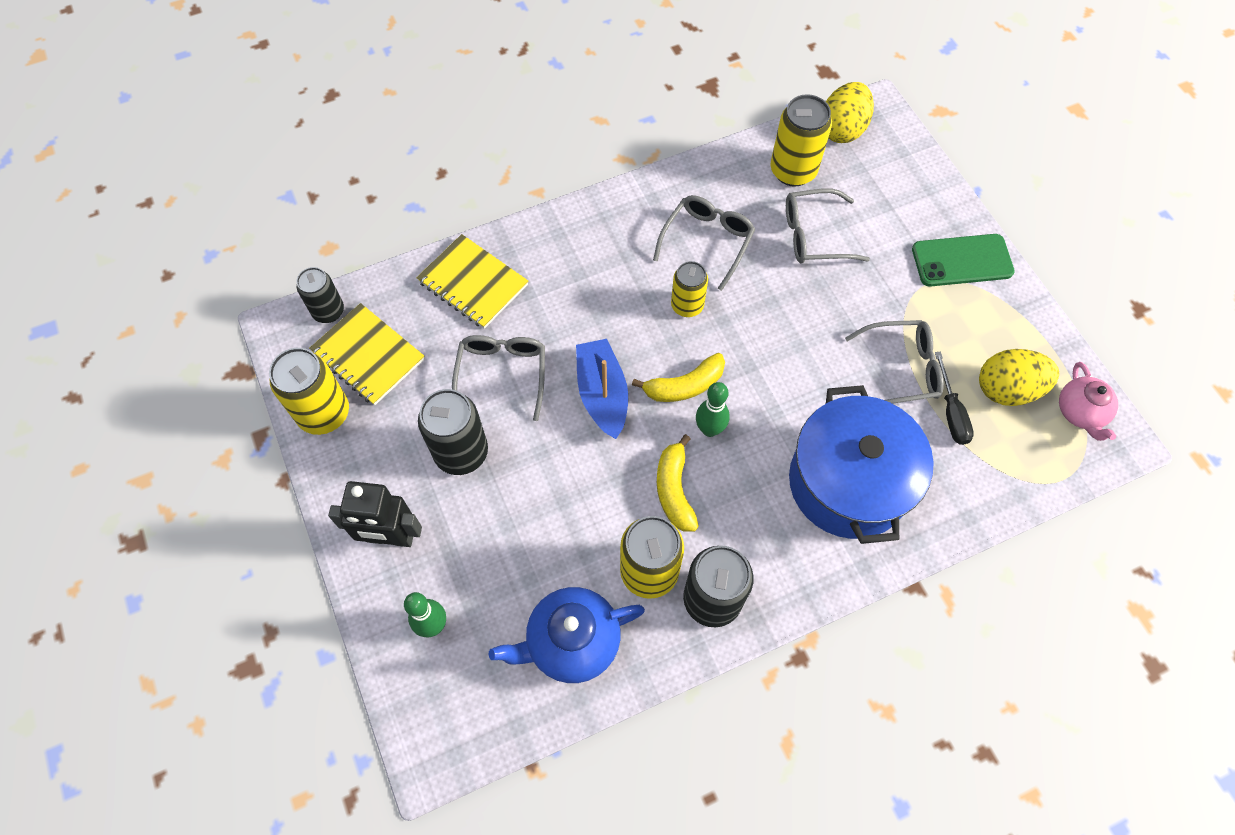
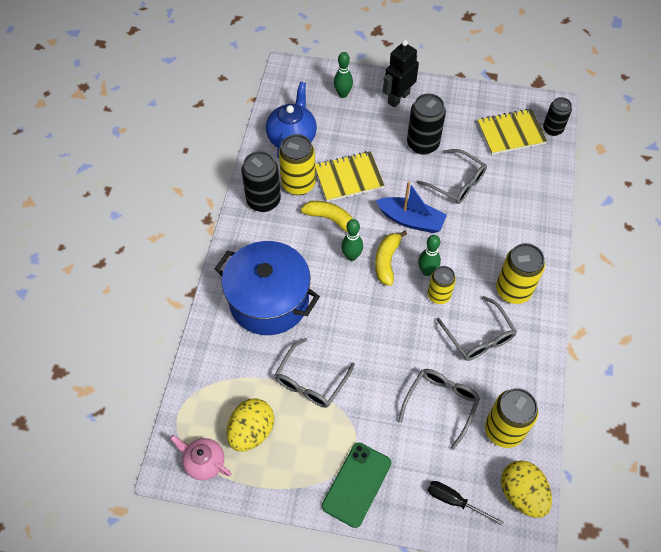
camera: 125 degrees right, 5 degrees down
(324, 413) = (487, 102): yellow can -> yellow can (513, 290)
(473, 283) = (528, 200): yellow notebook -> yellow notebook (349, 178)
(664, 335) = (427, 271): none -> green bowling pin
(951, 412) = (264, 386): black screwdriver -> black screwdriver (454, 501)

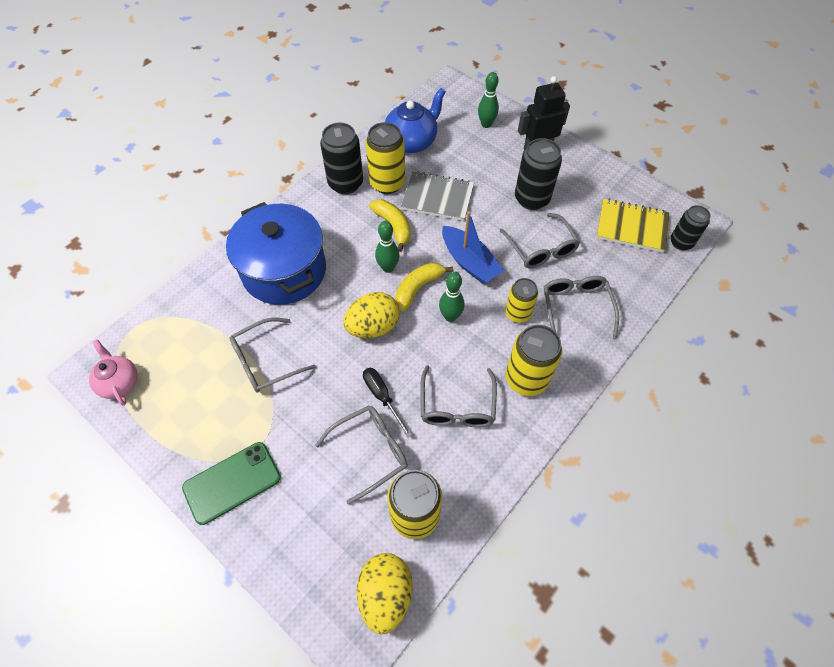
camera: 30 degrees right, 0 degrees up
(251, 431) = (179, 378): yellow egg -> yellow egg (373, 327)
(349, 178) = (437, 198): yellow notebook -> grey notebook
(438, 295) = (445, 345): yellow can -> yellow can (518, 313)
(454, 501) = (311, 558): black screwdriver -> black screwdriver (382, 397)
(512, 217) = (576, 307): none -> grey glasses

